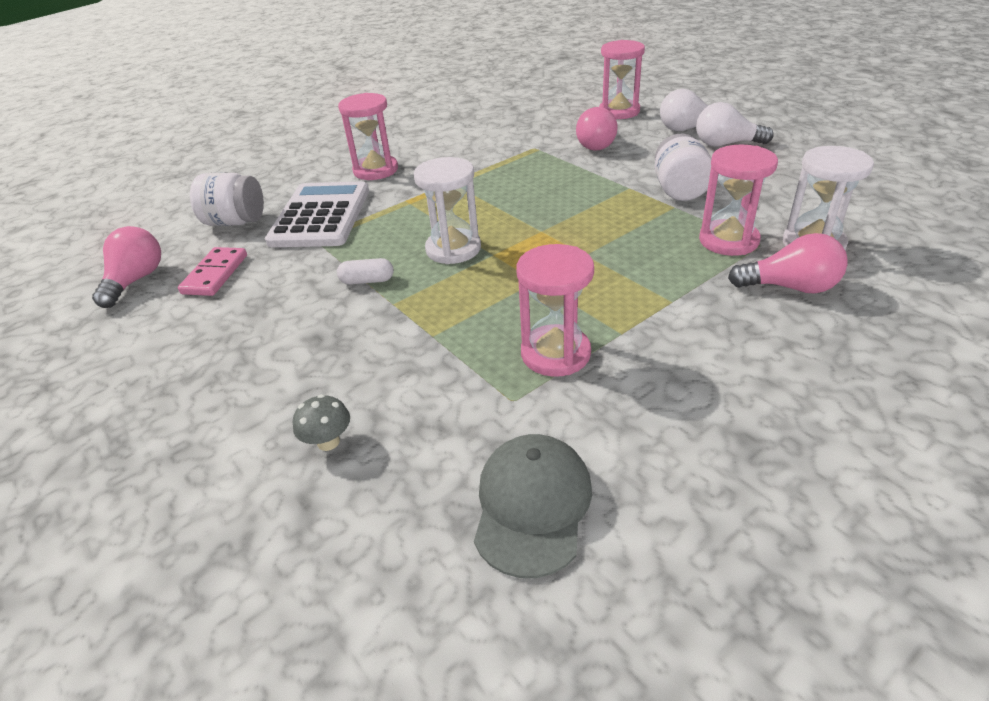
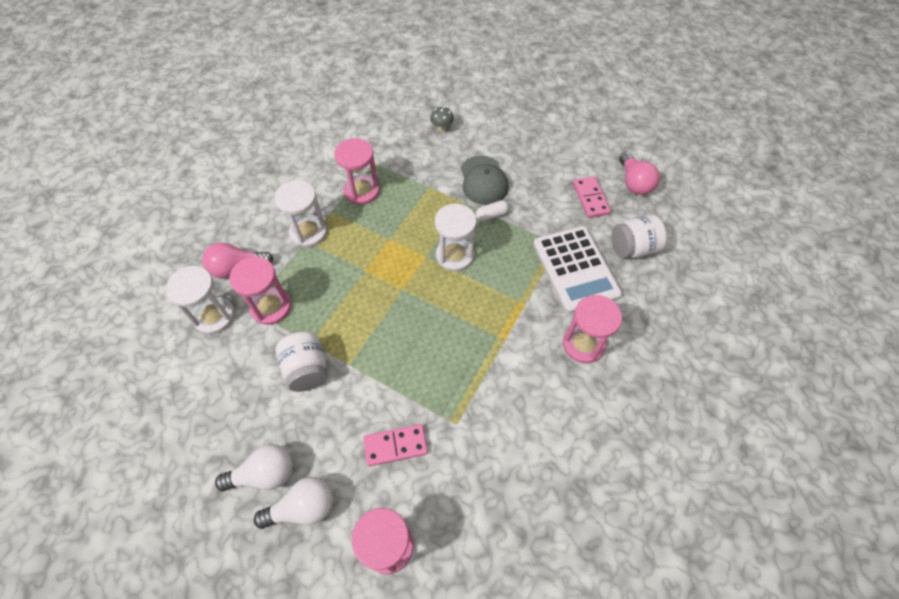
camera: 155 degrees right, 20 degrees up
(532, 505) = (350, 126): grey cap -> grey cap (483, 181)
(596, 144) = (395, 446): pink light bulb -> pink domino
(667, 311) = (308, 232): none -> white hourglass

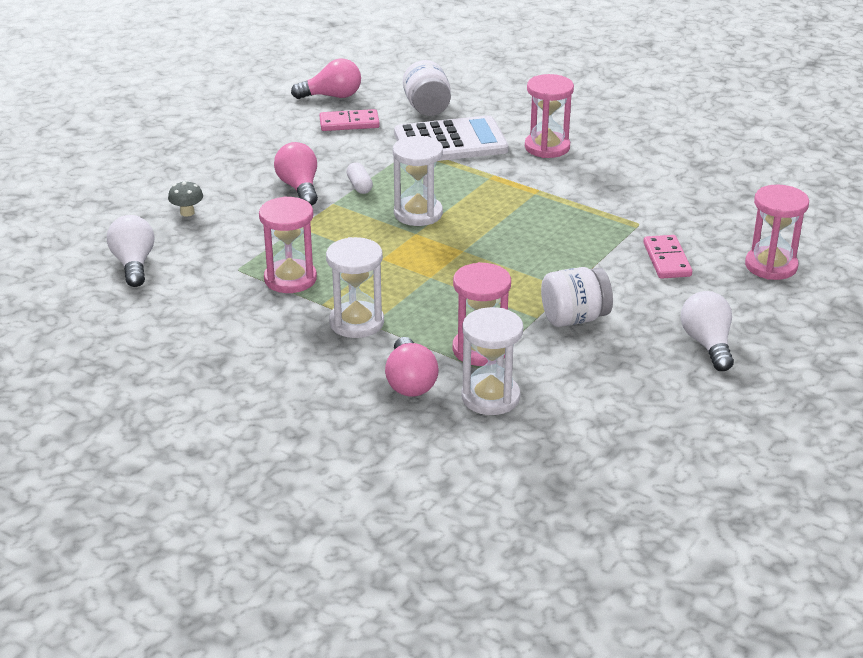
camera: 85 degrees left, 25 degrees down
(303, 508) = (741, 317): white light bulb -> white light bulb (134, 264)
(483, 181) = (299, 188): grey cap -> pink light bulb

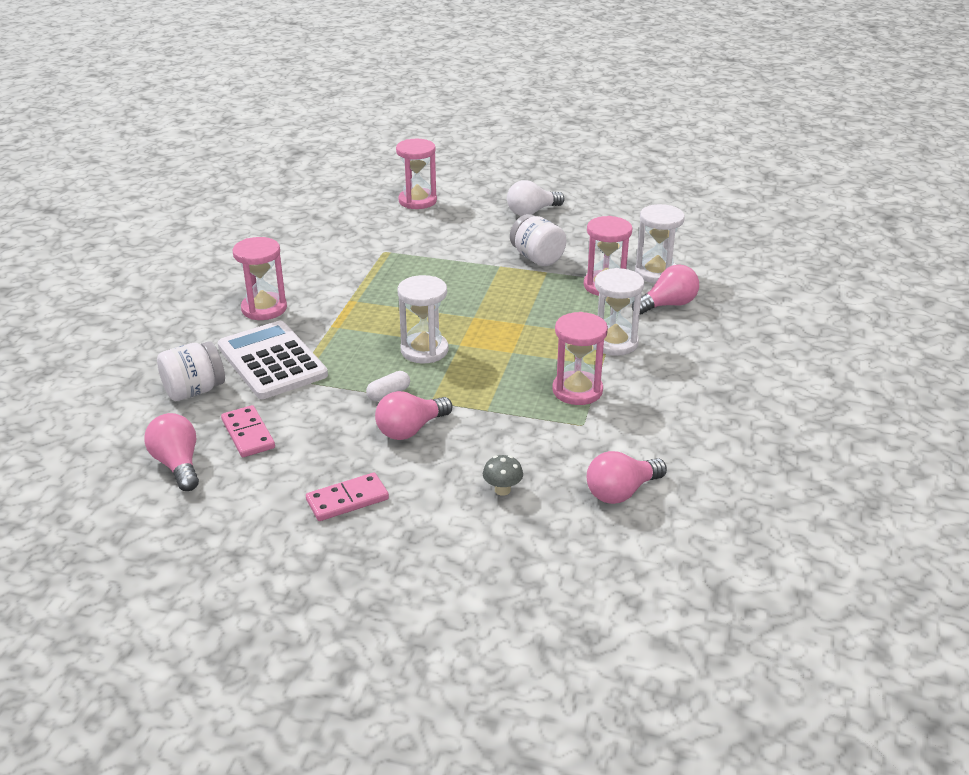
camera: 110 degrees left, 0 degrees up
(134, 264) = (621, 492): white light bulb -> pink light bulb
(667, 260) = (432, 235): pink domino -> pink domino (347, 500)

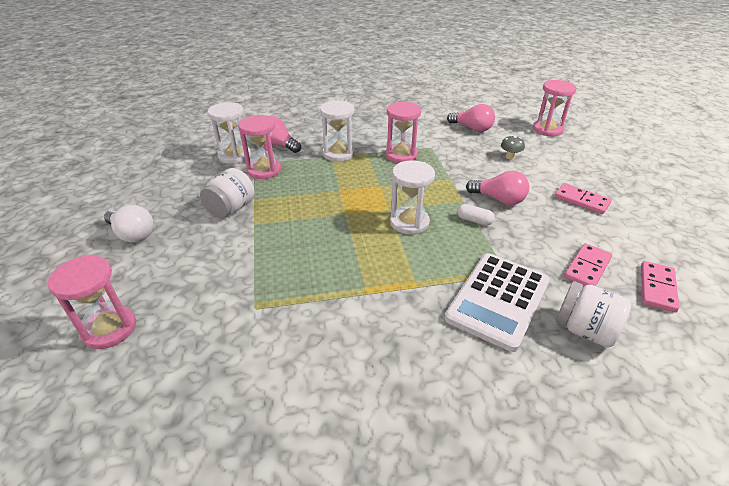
camera: 115 degrees left, 5 degrees up
(177, 464) = (657, 288): pink light bulb -> pink domino
(264, 308) = (425, 352): pink hourglass -> pink hourglass (547, 129)

